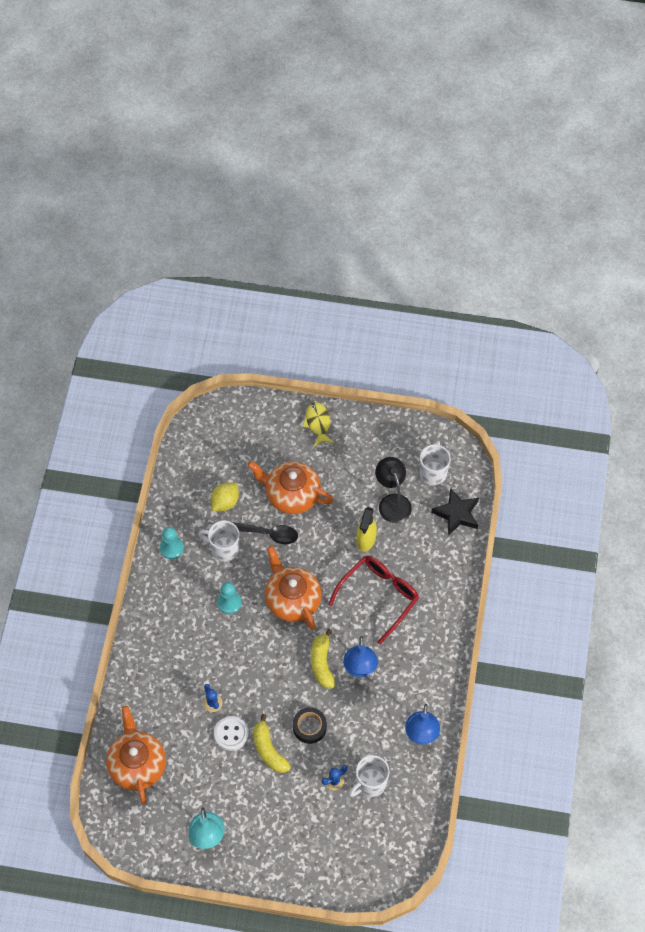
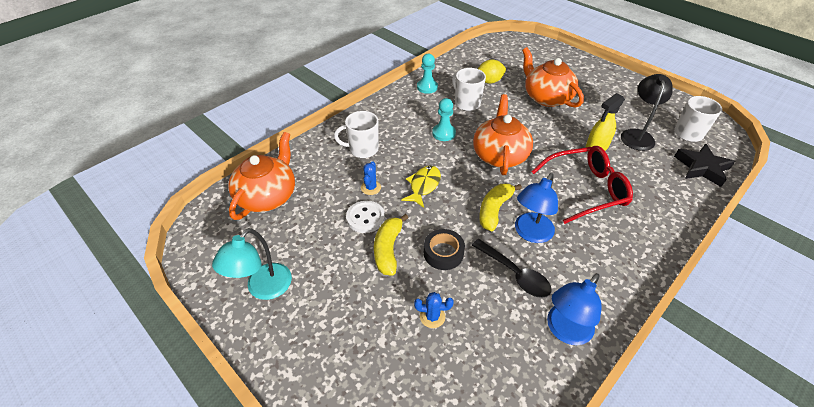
camera: 35 degrees right, 15 degrees down
(268, 534) = (509, 110): black spoon -> black spoon (515, 274)
(318, 423) = (596, 71): yellow fish -> yellow fish (423, 186)
(370, 783) = (471, 344): white mug -> white mug (362, 149)

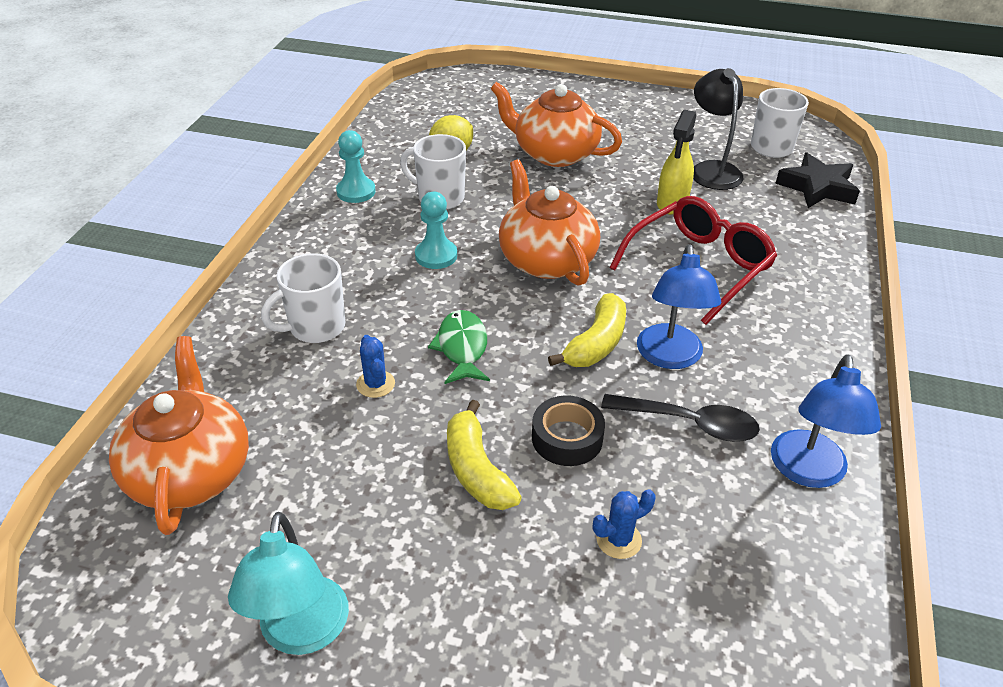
camera: 30 degrees left, 5 degrees down
(365, 218) = (402, 436): white button -> none
(423, 186) = (462, 348): yellow fish -> green fish
(494, 210) = (596, 343): yellow banana -> yellow banana turned 150 degrees counterclockwise

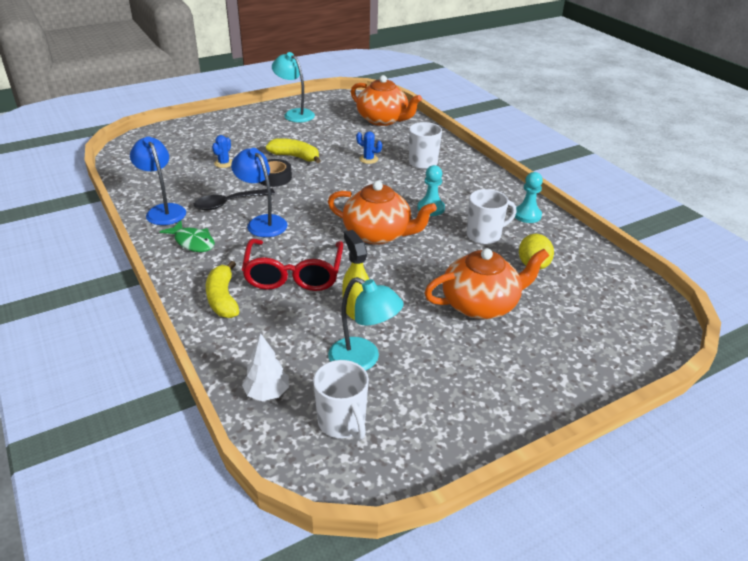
camera: 135 degrees right, 5 degrees down
(462, 348) = (356, 183): green fish -> green fish (193, 242)
(596, 343) = (303, 211): yellow banana -> yellow banana (223, 298)
(712, 170) = (363, 360): black lamp -> turquoise lamp
(817, 187) = (267, 393): black star -> white tree

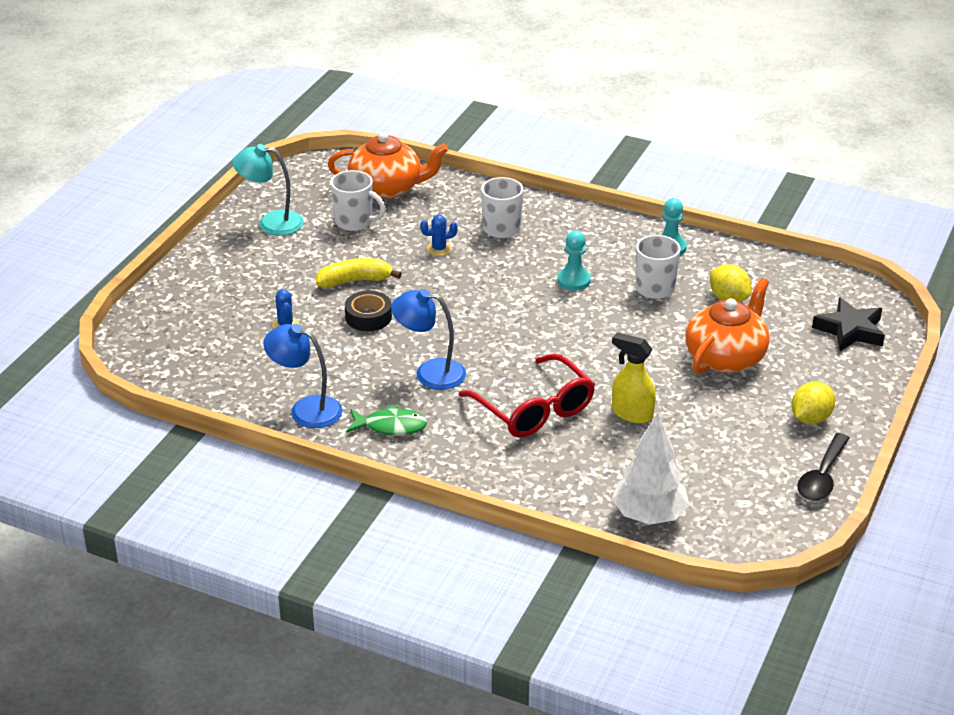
camera: 35 degrees left, 0 degrees up
(223, 298) = (502, 463): yellow banana -> none
(229, 203) = (364, 369): black spoon -> black spoon (822, 477)
(267, 393) = (649, 516): white tree -> white tree, size x1.62
(342, 422) = (732, 505): white mug -> white mug (355, 222)
(363, 360) = (689, 451): turquoise lamp -> none
(378, 234) = (559, 332): orange teapot -> none
(498, 386) = (810, 418): none -> yellow lemon
(615, 332) = (850, 330): none -> black star

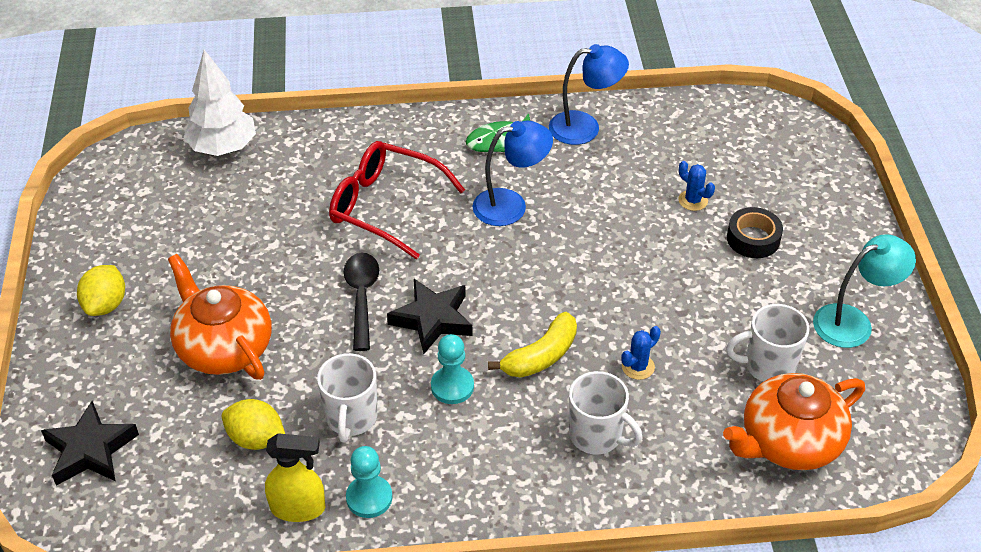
camera: 150 degrees right, 10 degrees up
(355, 281) = (682, 281): yellow banana -> yellow banana (541, 356)
(368, 317) = (625, 242): black tape -> black tape (753, 239)
(557, 321) = (432, 319): none -> black star
(631, 413) = (290, 239): yellow spray bottle -> yellow spray bottle (298, 508)
(726, 357) = (224, 347): orange teapot -> orange teapot turned 135 degrees clockwise
(822, 477) = (77, 243): black spoon -> black spoon (362, 297)

